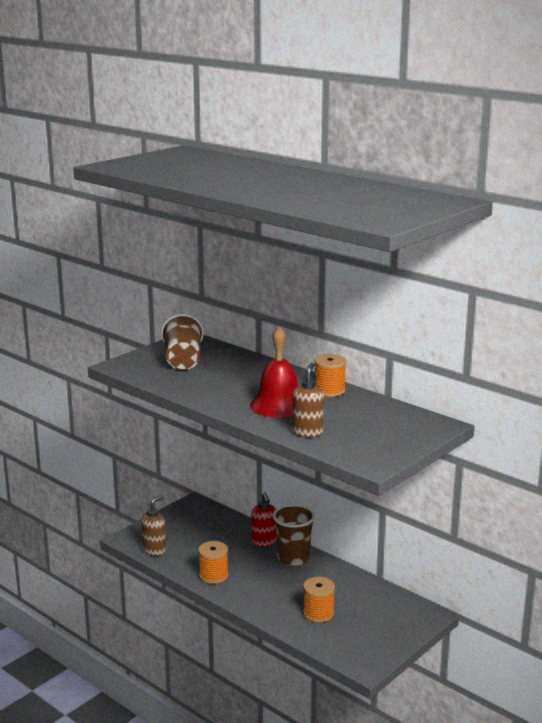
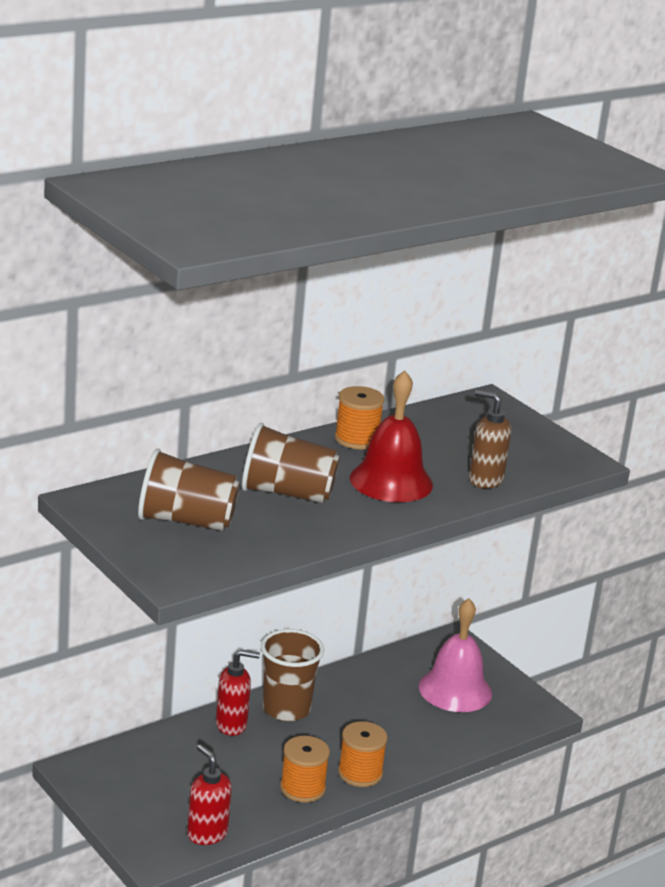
camera: 80 degrees left, 5 degrees up
(154, 550) = (207, 834): brown soap dispenser -> red soap dispenser
(236, 380) = (287, 493): none -> brown cup
(318, 613) = (425, 719): orange spool -> orange spool (360, 773)
(363, 622) = (455, 690): none -> pink bell

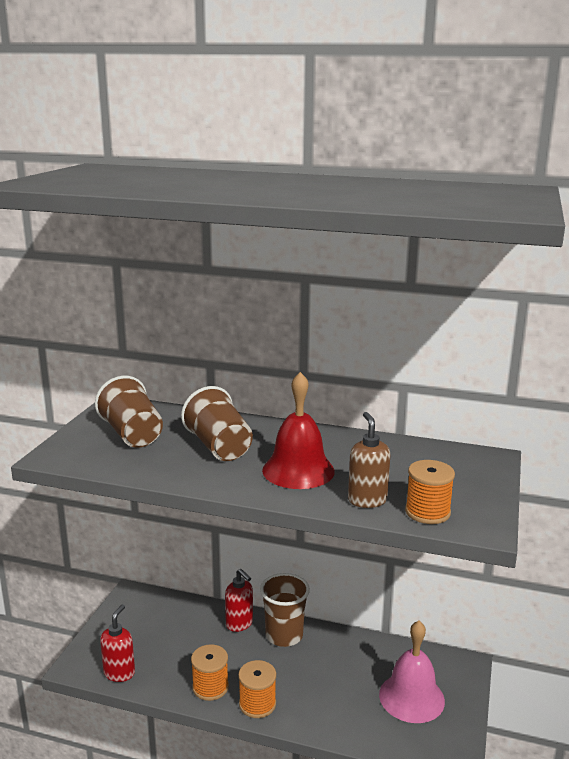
camera: 55 degrees right, 5 degrees down
(357, 439) = (335, 440): orange spool -> orange spool (427, 512)

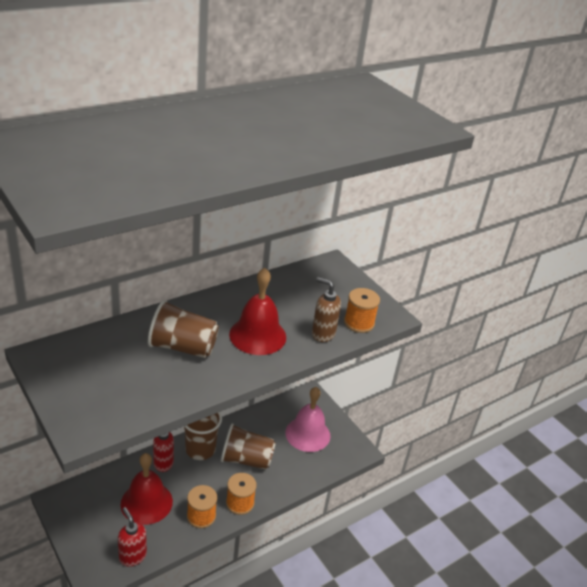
camera: 55 degrees left, 15 degrees up
(132, 434) = (104, 374): brown cup -> brown cup (246, 459)
(185, 643) = (146, 502): none -> red bell

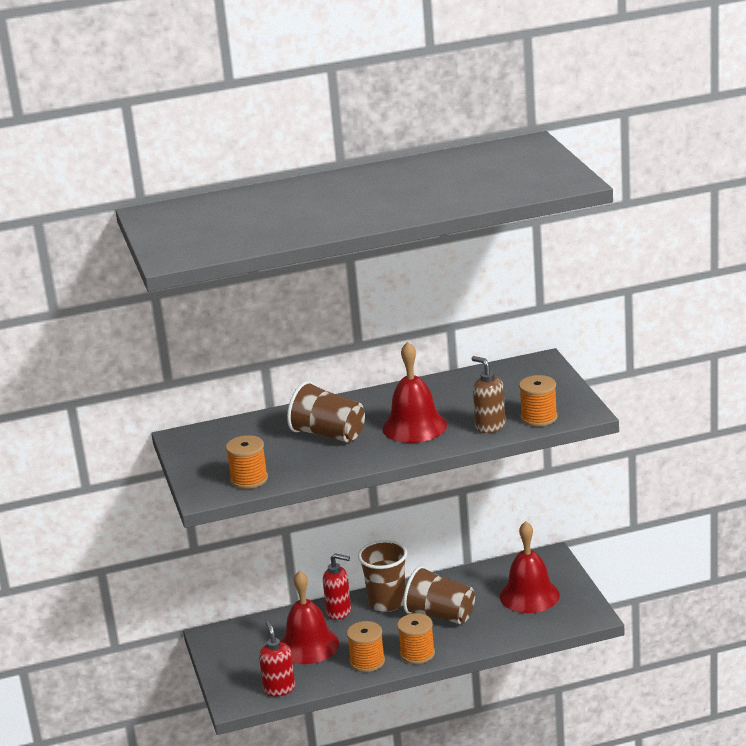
camera: 25 degrees right, 10 degrees down
(122, 408) = (249, 479): none -> orange spool
(307, 434) = (529, 595): pink bell -> red bell

